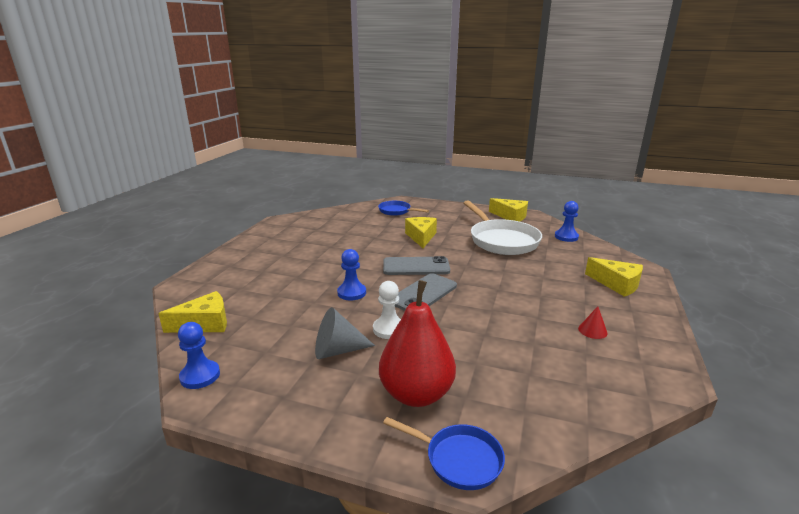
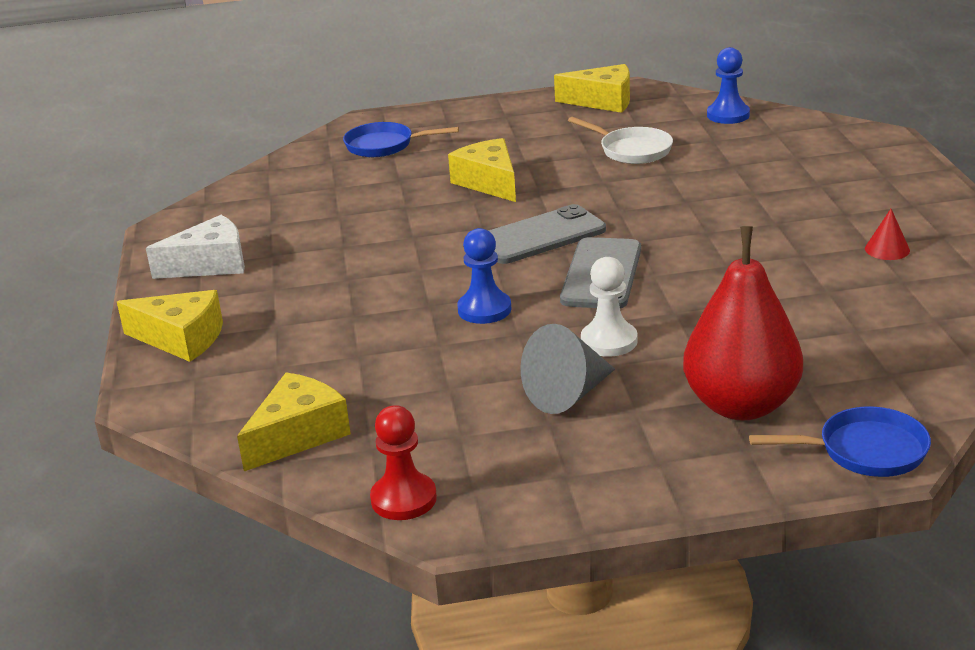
camera: 25 degrees left, 5 degrees up
(200, 376) = (403, 499): blue pawn -> red pawn
(274, 238) = (210, 264): none -> white cheese
(501, 240) = (631, 150): white pan -> white pan, size x0.54
(617, 284) = (865, 173): yellow cheese -> yellow cheese (181, 339)

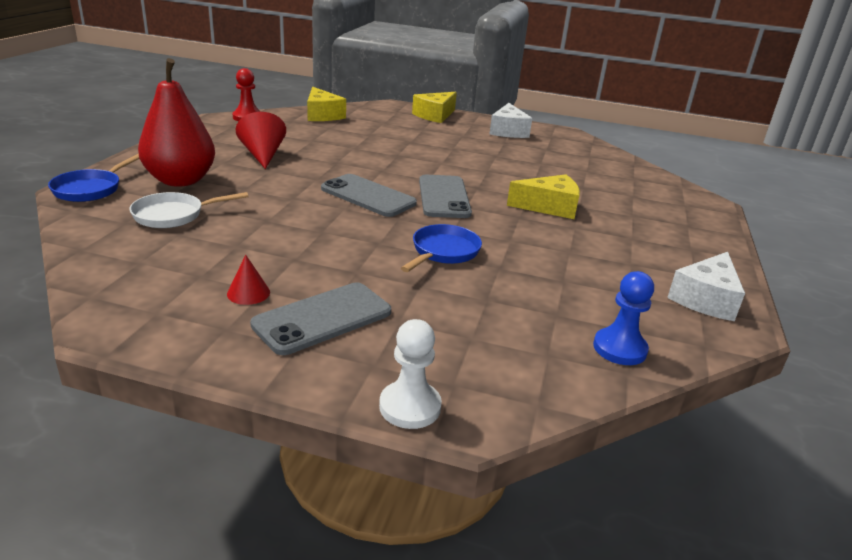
camera: 110 degrees right, 0 degrees up
(384, 145) = (651, 197): blue pan -> blue pan (443, 252)
(484, 309) = (373, 163): blue pawn -> none
(568, 394) = (263, 155): grey cone -> red cone
(603, 101) = (705, 299): yellow cheese -> white cheese
(609, 341) = (292, 175): white pawn -> white pawn (410, 407)
(631, 150) = (565, 270): white pan -> white pan (173, 215)
(866, 209) = (323, 318): none -> grey phone

